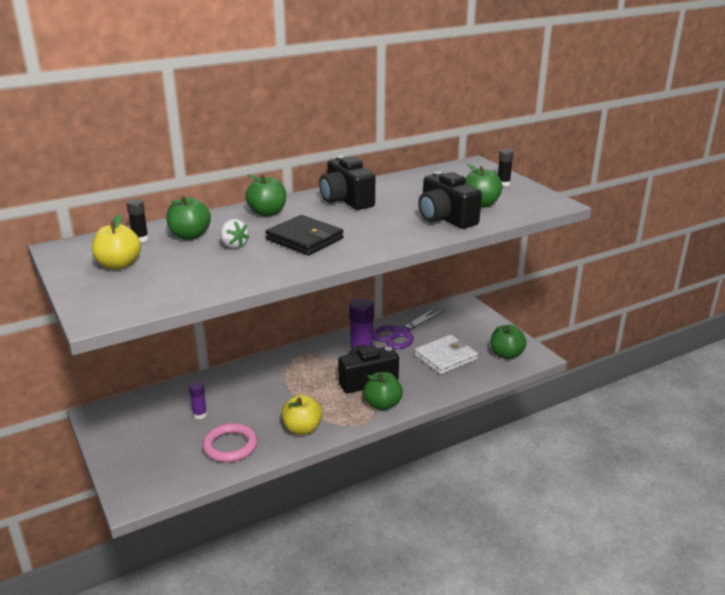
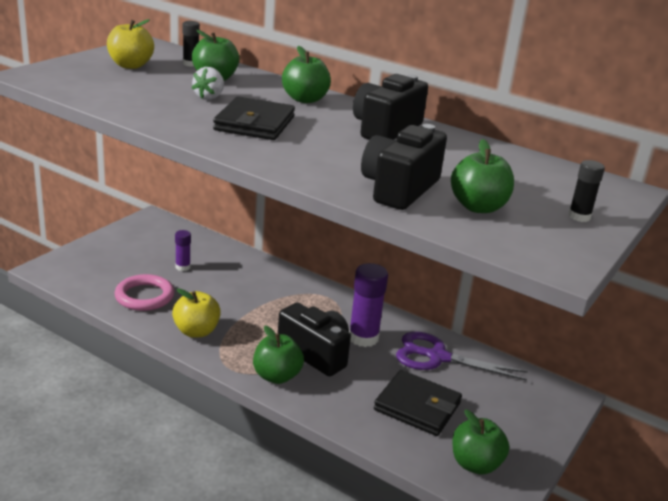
camera: 60 degrees right, 0 degrees up
(445, 357) = (417, 406): white wallet -> black wallet

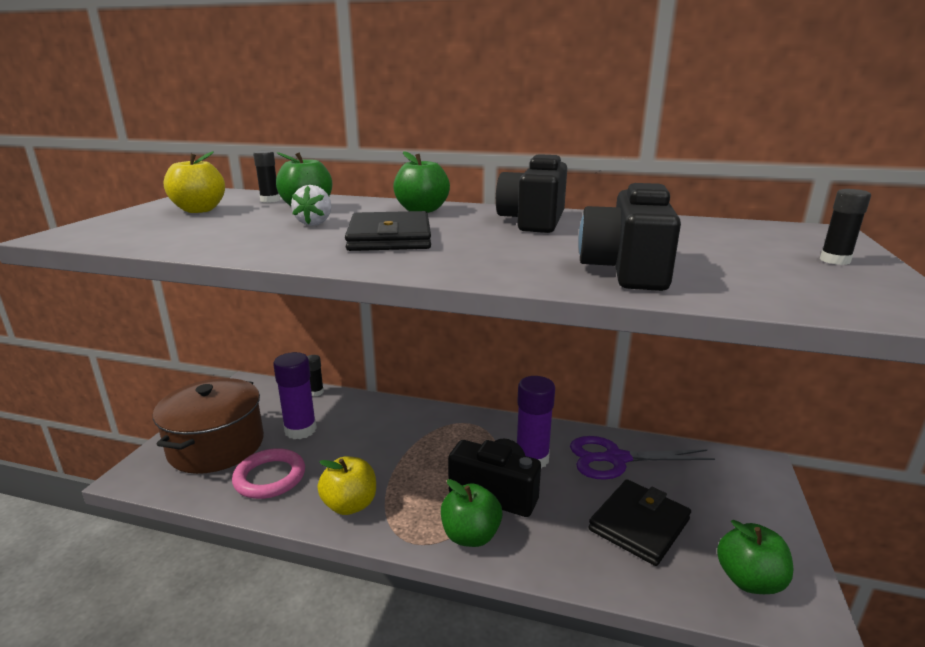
camera: 15 degrees left, 5 degrees down
(113, 262) = (216, 446): none -> brown pot
(183, 267) = (300, 430): purple glue stick -> purple glue stick, size x1.84
(209, 239) = (316, 392): none -> black glue stick
(417, 406) = (639, 525): black wallet -> black wallet turned 60 degrees counterclockwise
(478, 207) = (732, 271): green apple -> none

